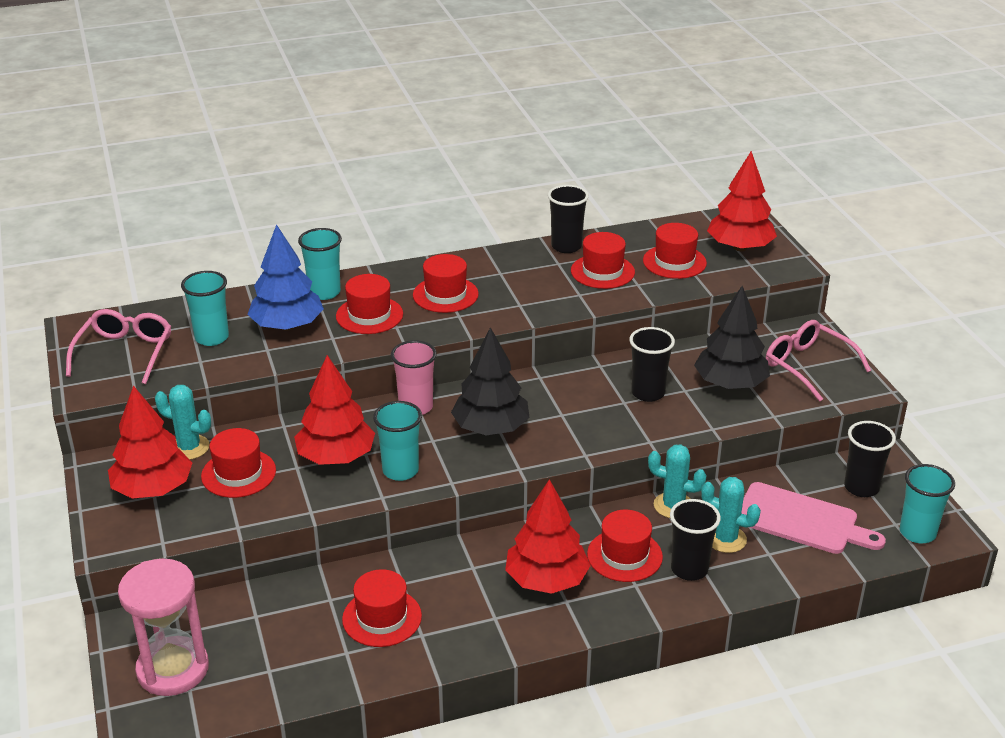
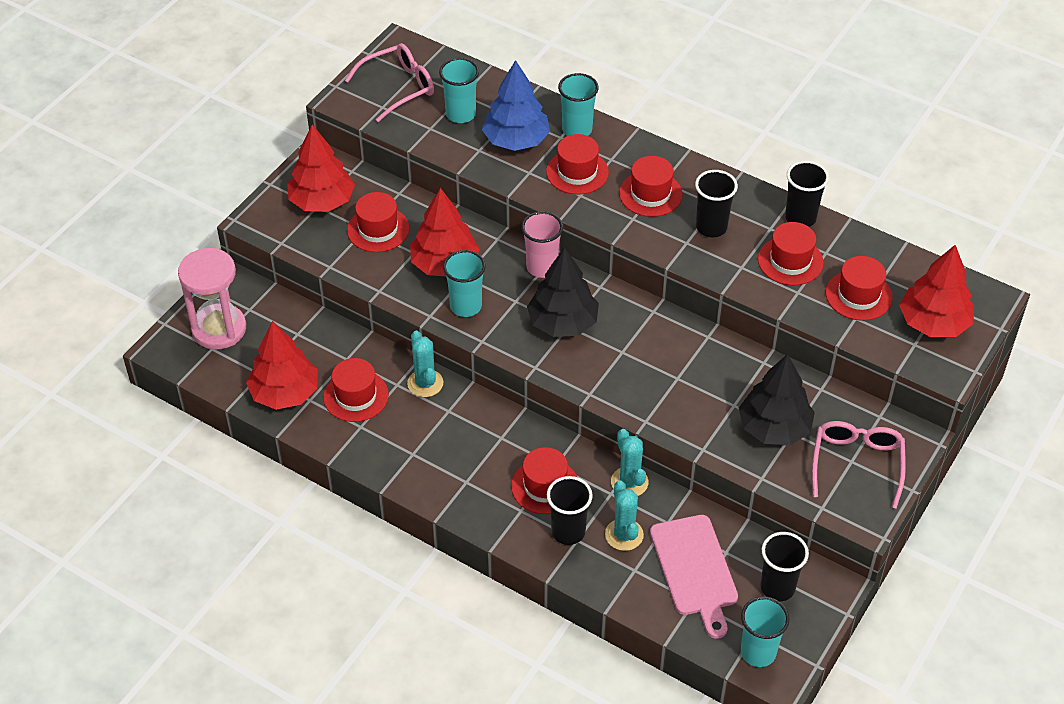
camera: 50 degrees right, 15 degrees up
(189, 447) = (377, 187): turquoise cactus -> turquoise cactus (425, 383)
(547, 580) = (476, 458): red tree -> red tree (285, 393)
(648, 393) = (705, 385): black cup -> black cup (711, 227)

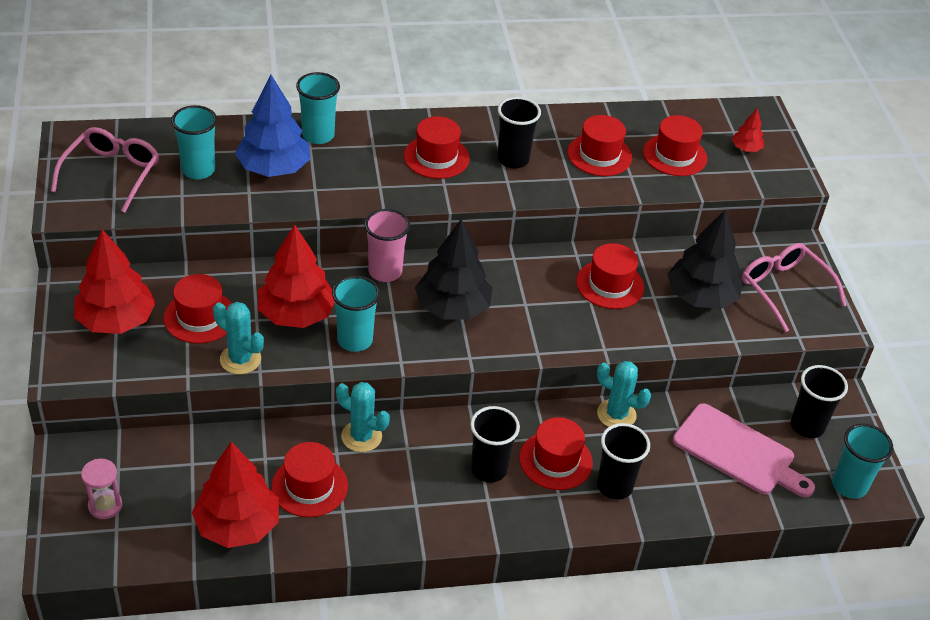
camera: 45 degrees left, 5 degrees down
(219, 329) = (105, 506): pink hourglass -> pink hourglass, size x0.50
(577, 172) = (356, 169): red hat -> red hat (610, 284)
(624, 535) = (658, 460): turquoise cactus -> turquoise cactus (240, 359)
(800, 218) = (570, 119): black cup -> black cup (489, 469)
(933, 323) = (746, 148): red tree -> red tree, size x0.47

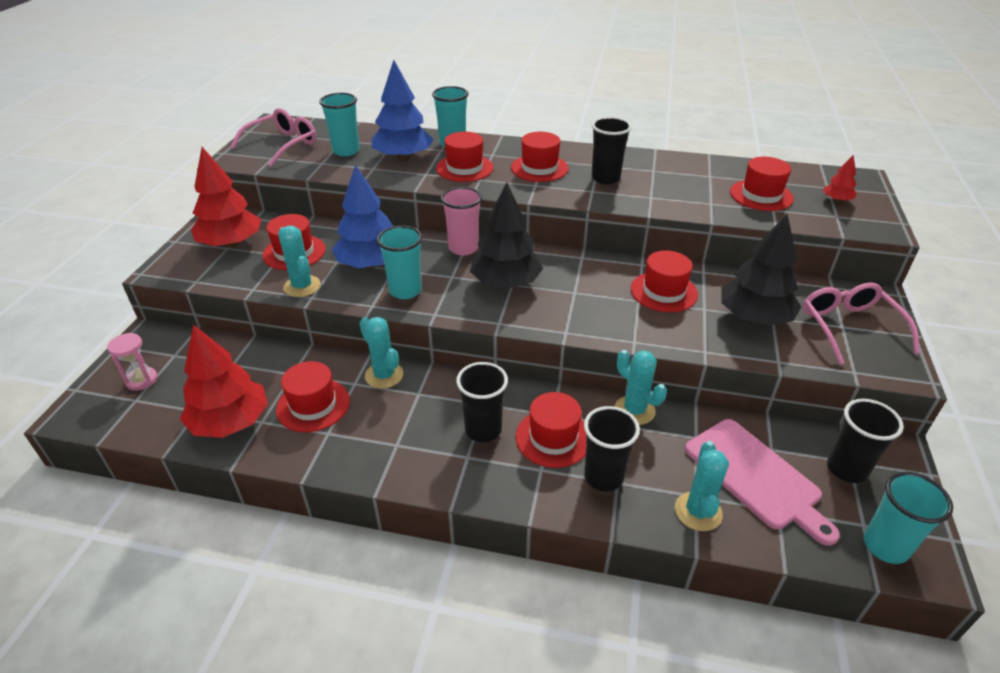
camera: 25 degrees right, 5 degrees down
(296, 314) = (370, 264): red tree -> blue tree
(599, 155) = (687, 186): red hat -> red hat (464, 168)
(702, 496) = (698, 511): none -> turquoise cactus

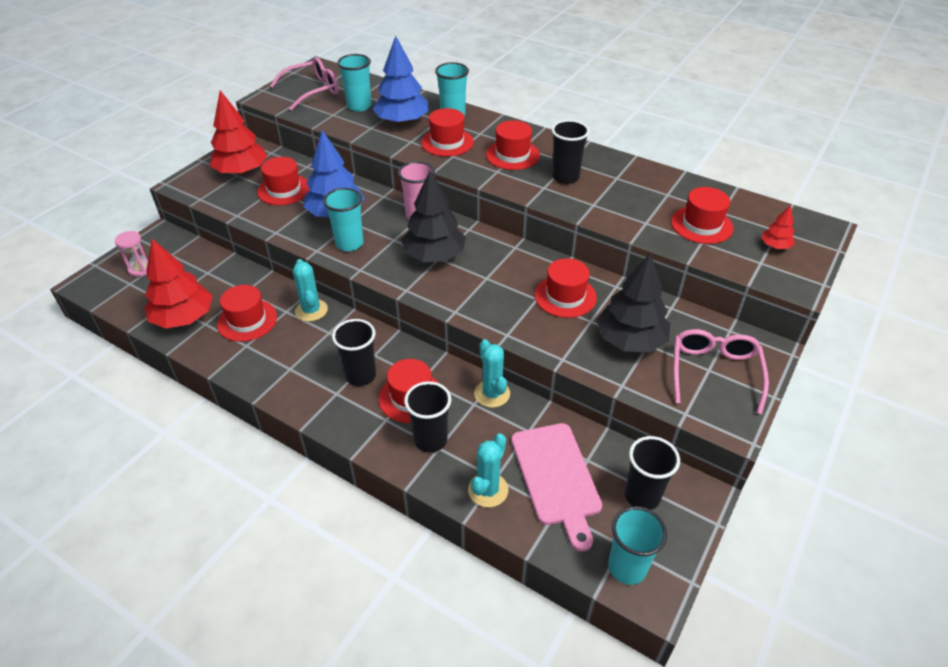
camera: 20 degrees right, 5 degrees up
(302, 286) = (273, 221): turquoise cactus -> none

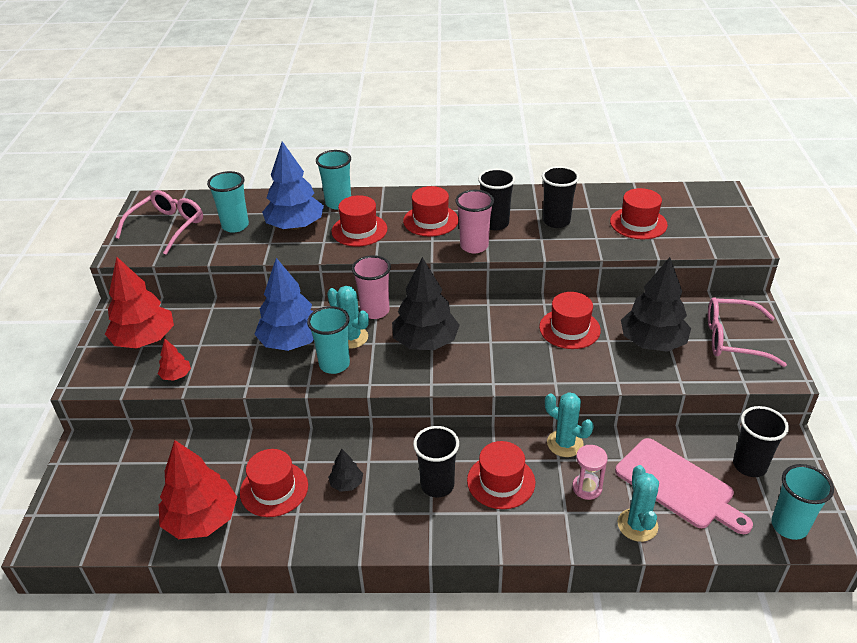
camera: 30 degrees left, 5 degrees down
(140, 269) = (97, 493): pink hourglass -> pink hourglass (587, 488)
(284, 190) = (212, 340): red hat -> none
(298, 341) = (346, 483): none -> black tree
(311, 310) = (331, 448): turquoise cactus -> turquoise cactus (351, 337)
(430, 440) = (552, 509): black cup -> black cup (556, 221)
(527, 189) = (474, 246): none -> pink cup
(714, 372) = (733, 339): pink glasses -> pink glasses turned 60 degrees counterclockwise
(775, 246) = (704, 219): red tree -> red tree (176, 375)

